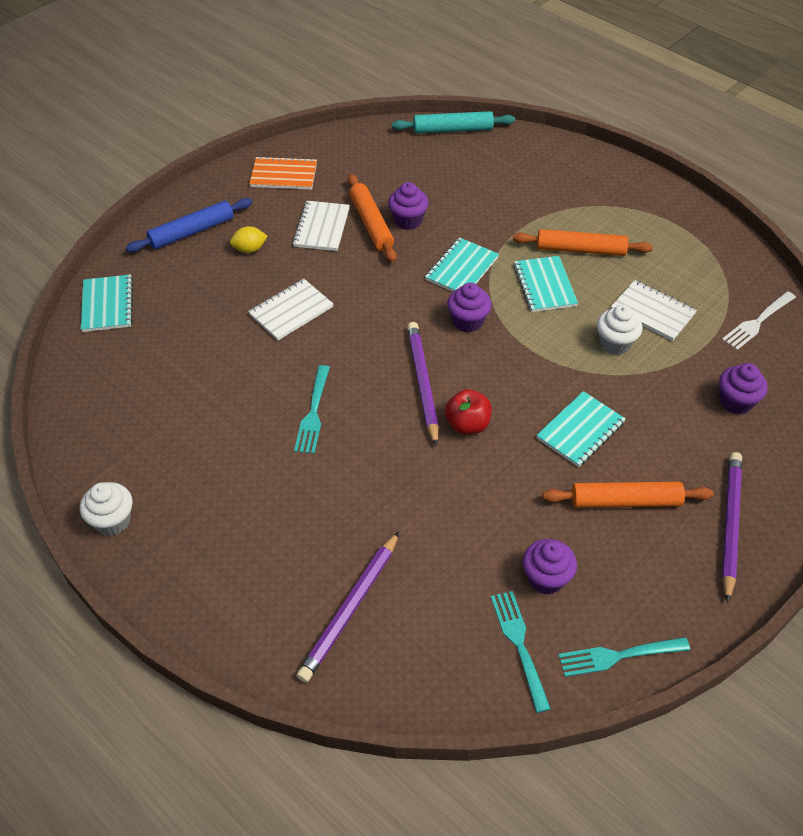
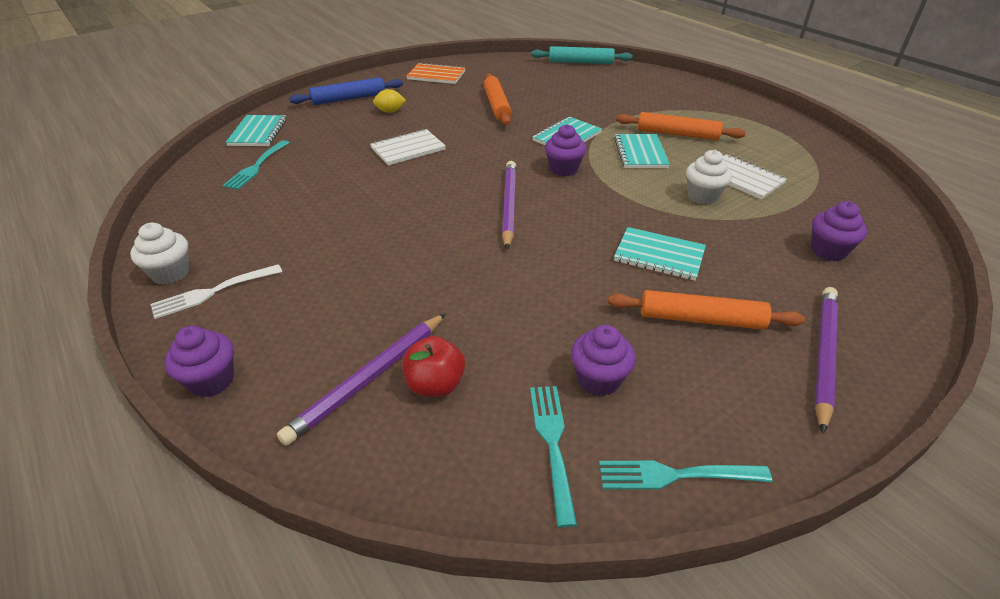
camera: 10 degrees right, 10 degrees down
(313, 412) = (398, 215): turquoise fork -> turquoise fork (257, 166)
(321, 227) = (454, 104): white notebook -> none
(408, 221) = (528, 106): purple cupcake -> purple cupcake (211, 381)
(467, 425) = (544, 239): red apple -> red apple (435, 385)
(580, 430) = (659, 255): turquoise notebook -> turquoise notebook turned 60 degrees clockwise
(757, 321) = (849, 194): white fork -> white fork (214, 291)

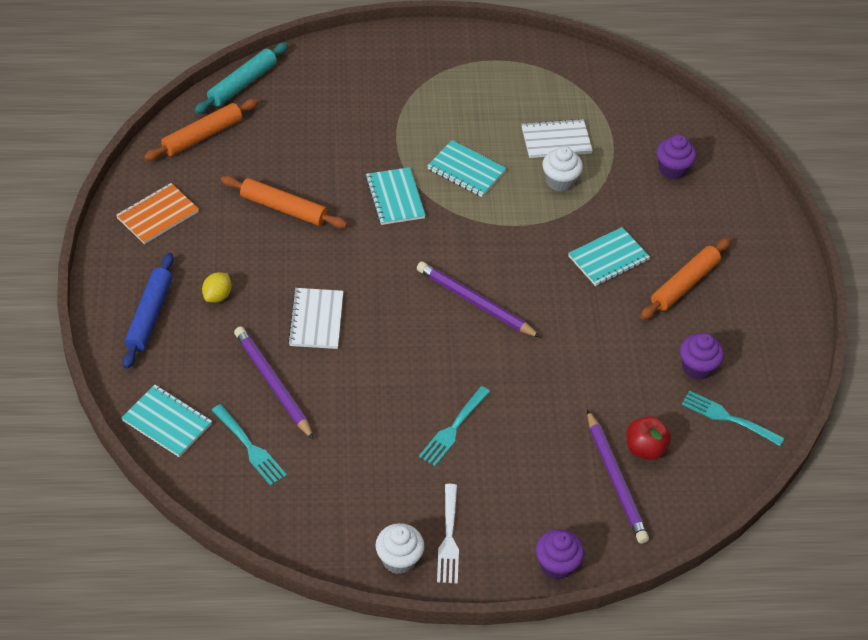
camera: 60 degrees left, 10 degrees up
(563, 169) = (449, 235): purple cupcake -> none
(677, 134) = (457, 125): orange rolling pin -> orange rolling pin (202, 136)
(677, 475) = (782, 378): turquoise fork -> turquoise fork (453, 428)
(823, 355) = (752, 253): purple pencil -> purple pencil (273, 384)

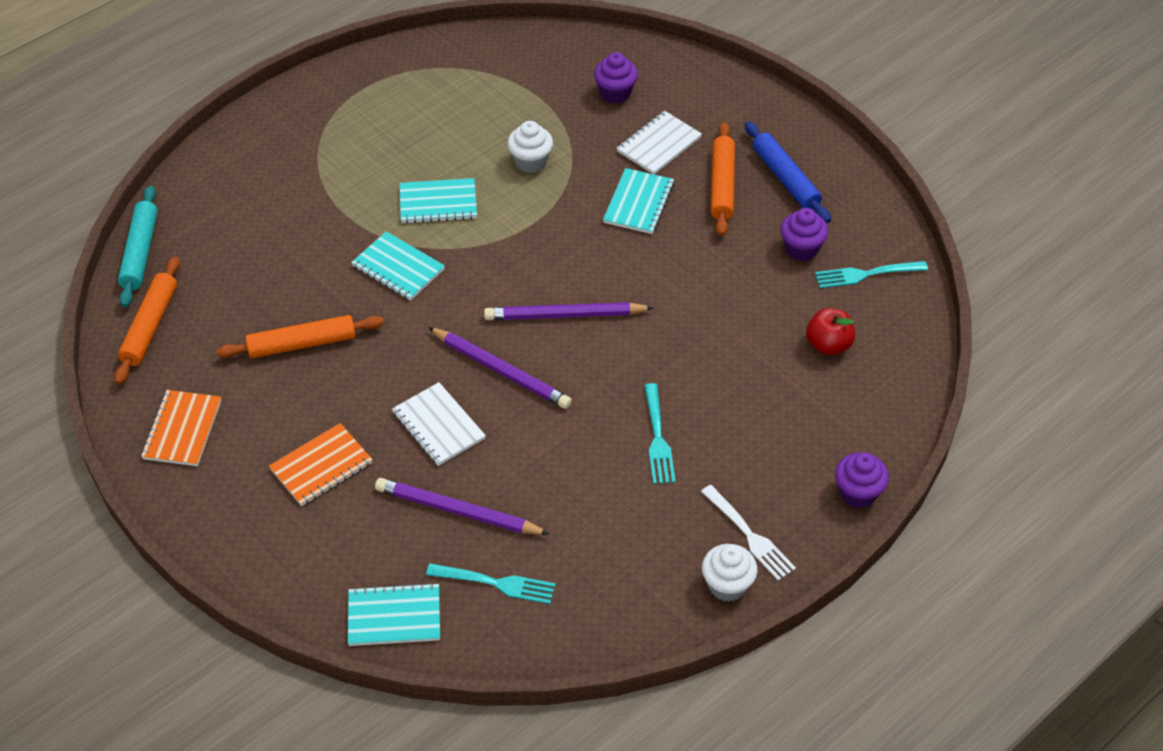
camera: 35 degrees left, 0 degrees up
(149, 315) = (273, 530): blue rolling pin -> blue rolling pin (785, 179)
(217, 296) = (321, 466): yellow lemon -> orange notebook
(556, 140) = (491, 127): white notebook -> white notebook (658, 144)
(615, 480) = (832, 387): purple pencil -> purple pencil (501, 371)

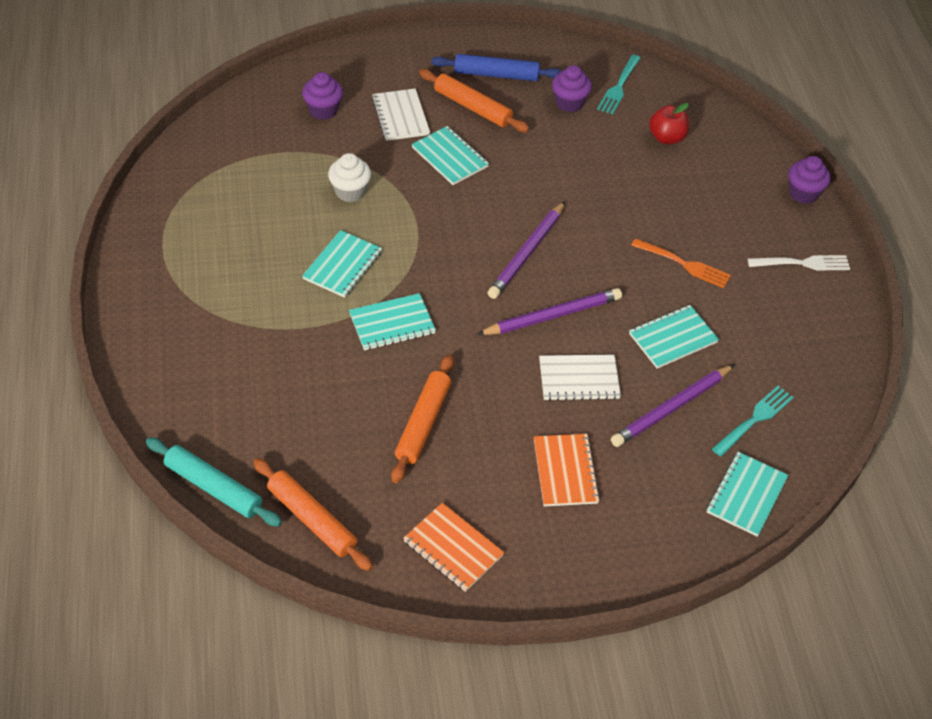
camera: 60 degrees left, 0 degrees up
(549, 473) = (672, 338): none -> turquoise notebook
(657, 437) = (683, 264): turquoise fork -> orange fork
(727, 585) = (837, 296): white cupcake -> none

